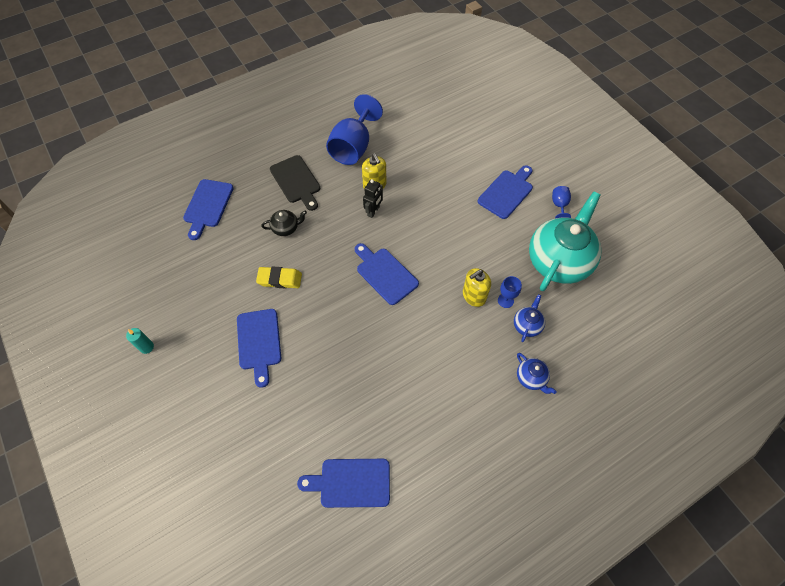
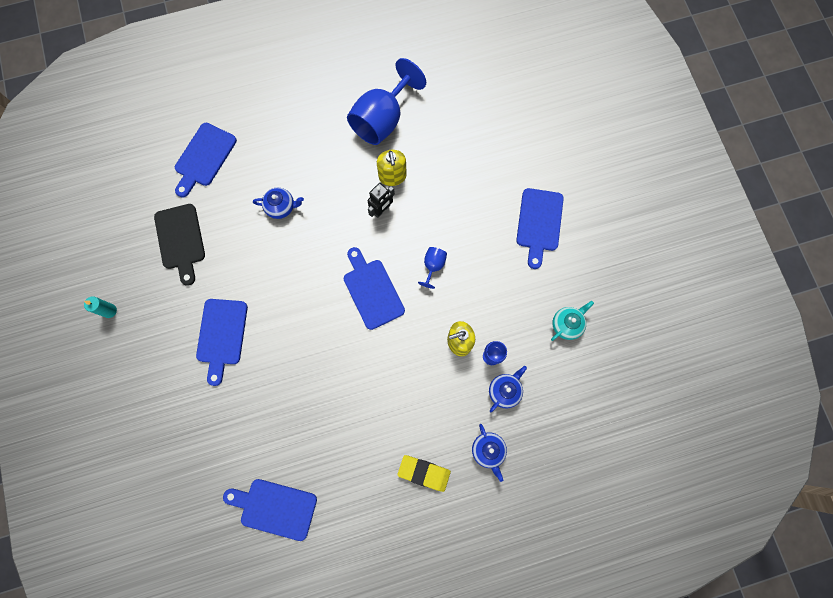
camera: 15 degrees right, 15 degrees up
(280, 279) = (260, 268): yellow eraser -> yellow eraser (424, 472)
(286, 228) = (281, 207): black teapot -> blue teapot
(296, 181) = (307, 149): black cutting board -> black cutting board (180, 240)
(507, 192) = (539, 223): blue cutting board -> blue cutting board turned 135 degrees clockwise
(559, 205) = (593, 255): blue goblet -> blue goblet (433, 266)
(559, 261) = (567, 324): turquoise teapot -> turquoise teapot, size x0.43

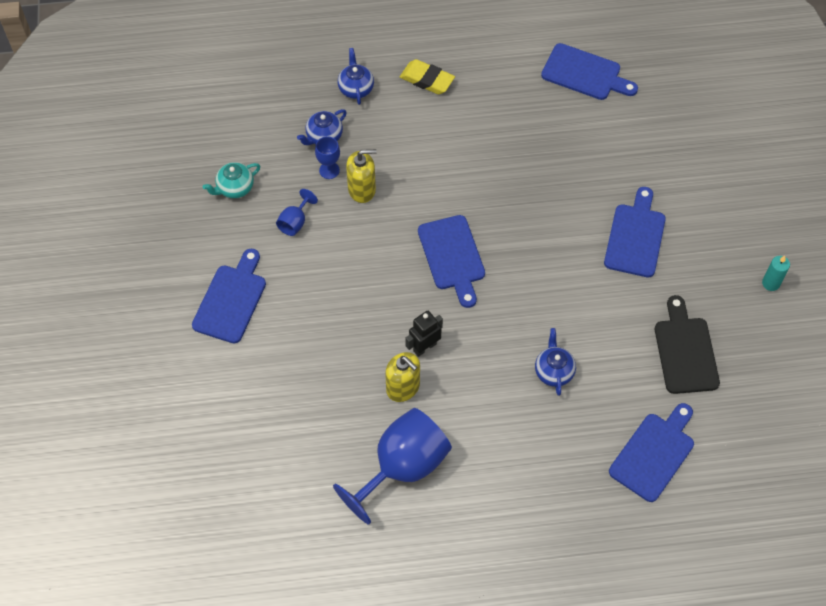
camera: 170 degrees left, 15 degrees down
(281, 207) = (553, 371): blue teapot -> blue teapot turned 75 degrees clockwise
(392, 176) = (403, 387): yellow soap dispenser -> yellow soap dispenser turned 135 degrees clockwise
(433, 266) = (374, 272): blue goblet -> blue goblet (295, 222)

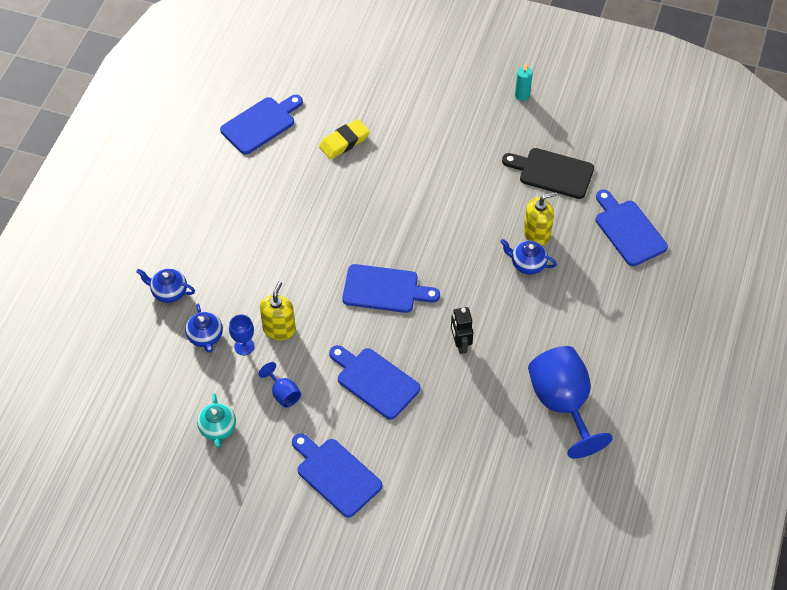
camera: 65 degrees left, 5 degrees down
(403, 387) = (490, 374): yellow soap dispenser -> yellow soap dispenser (536, 234)
(427, 80) = (195, 235): yellow eraser -> yellow eraser (344, 142)
(635, 237) = (435, 159): blue cutting board -> blue cutting board (375, 381)

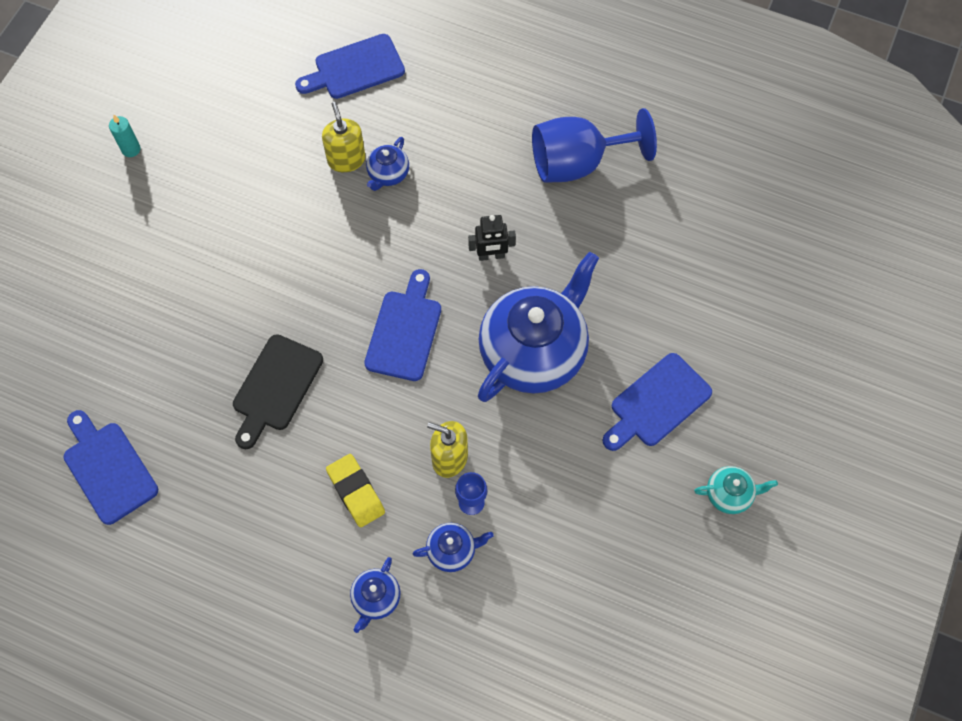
camera: 85 degrees left, 10 degrees up
(218, 429) = (589, 538): turquoise teapot -> turquoise teapot (729, 494)
(283, 393) = (544, 457): blue goblet -> none
(344, 142) = (163, 362): yellow eraser -> yellow eraser (356, 492)
(375, 381) = (534, 352): blue cutting board -> blue teapot
(552, 172) = (258, 132): black cutting board -> black cutting board (275, 387)

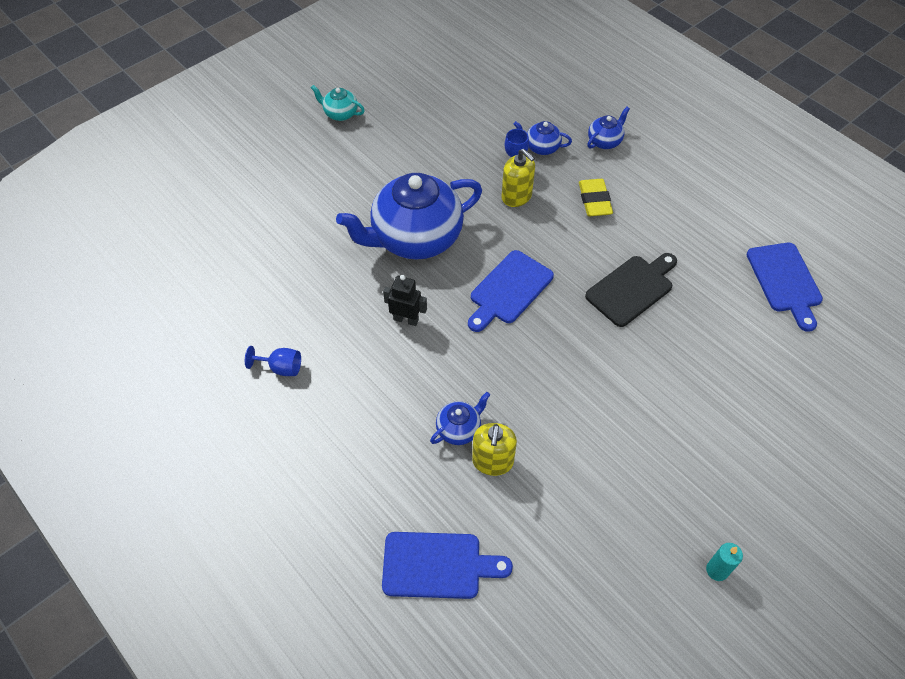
camera: 155 degrees left, 10 degrees down
(577, 163) = (281, 368): blue goblet -> blue goblet, size x0.45
(657, 403) = (348, 176): blue cutting board -> none

